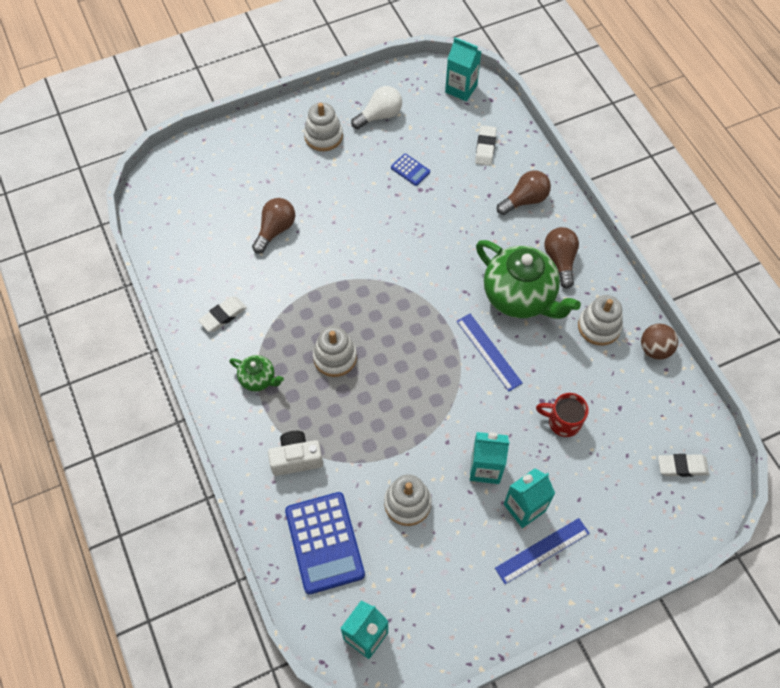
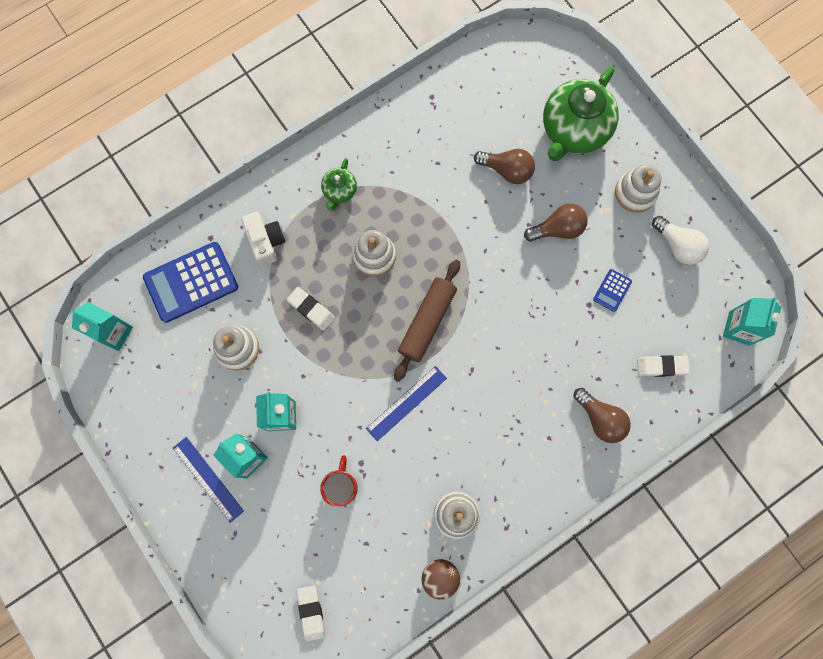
camera: 80 degrees right, 15 degrees up
(223, 316) = (400, 144): white eraser -> white eraser (311, 309)
(412, 321) = (427, 322): none -> brown rolling pin
(520, 297) = (476, 427): green teapot -> green teapot (573, 131)
(560, 260) = (530, 465): brown light bulb -> brown light bulb (557, 229)

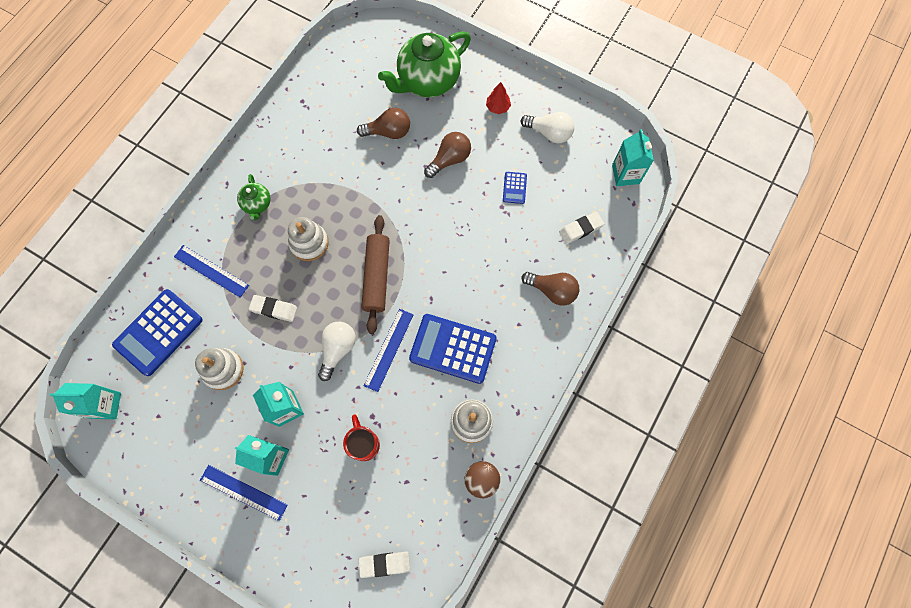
camera: 25 degrees left, 5 degrees down
(266, 242) = (211, 271): white camera -> blue ruler
(311, 612) = (385, 564): white eraser -> white eraser turned 60 degrees counterclockwise
(356, 380) = (338, 349): none -> white light bulb
(470, 432) = (453, 348): none -> blue calculator
(573, 131) = (428, 81): green teapot -> green teapot turned 45 degrees clockwise
(635, 193) = (498, 107): white stacking toy -> red tree

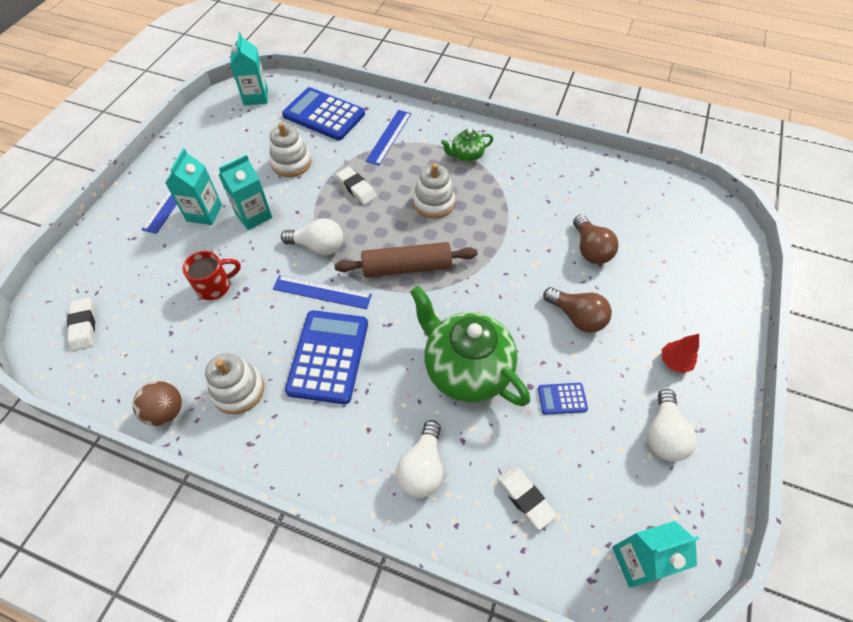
camera: 80 degrees right, 15 degrees down
(274, 309) = (356, 188): white eraser -> white eraser turned 45 degrees counterclockwise
(428, 81) = (675, 278): green teapot -> green teapot (465, 369)
(552, 290) = (422, 468): brown light bulb -> white light bulb

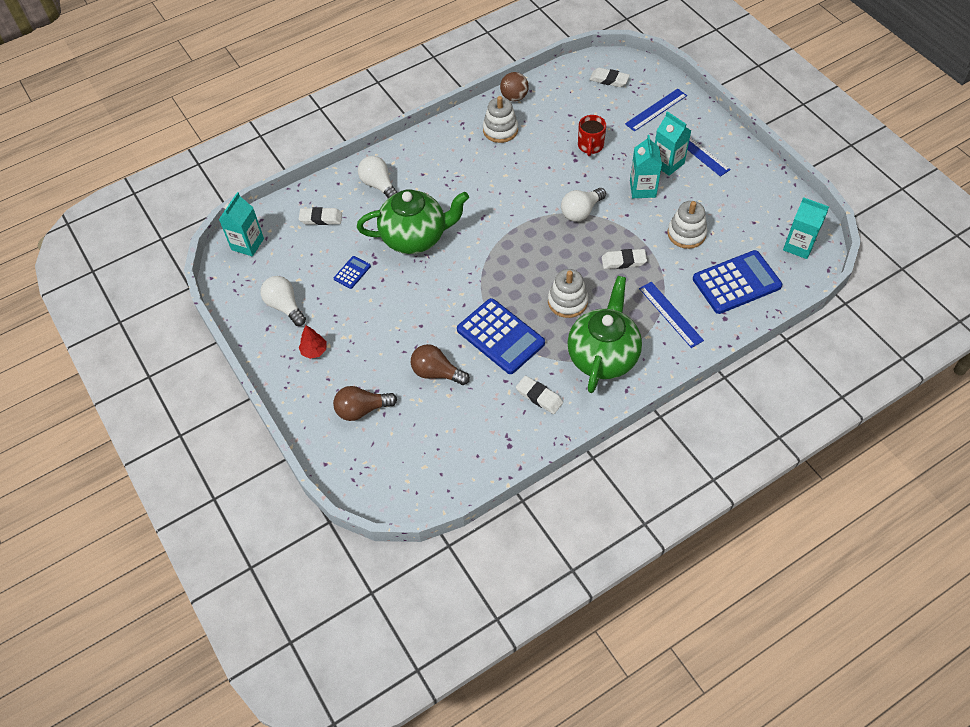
camera: 130 degrees right, 0 degrees up
(322, 292) = (538, 196): blue ruler -> blue ruler (656, 109)
(328, 356) = (486, 178): blue calculator -> blue calculator (500, 336)
(407, 267) = (519, 251): brown rolling pin -> none
(466, 156) = (603, 356): green teapot -> green teapot, size x2.09
(540, 173) = (539, 396): none -> white eraser
(577, 317) = (394, 321): brown light bulb -> brown light bulb (362, 409)

